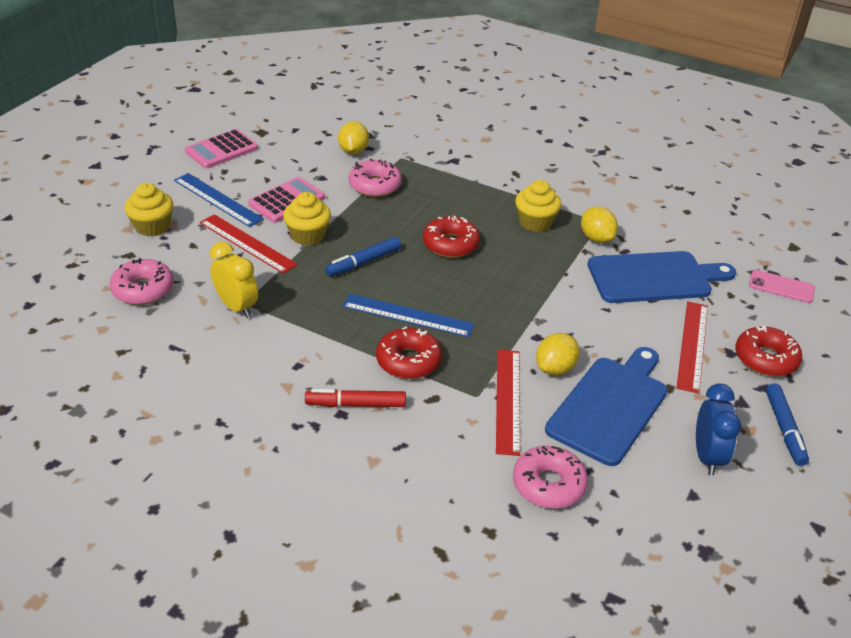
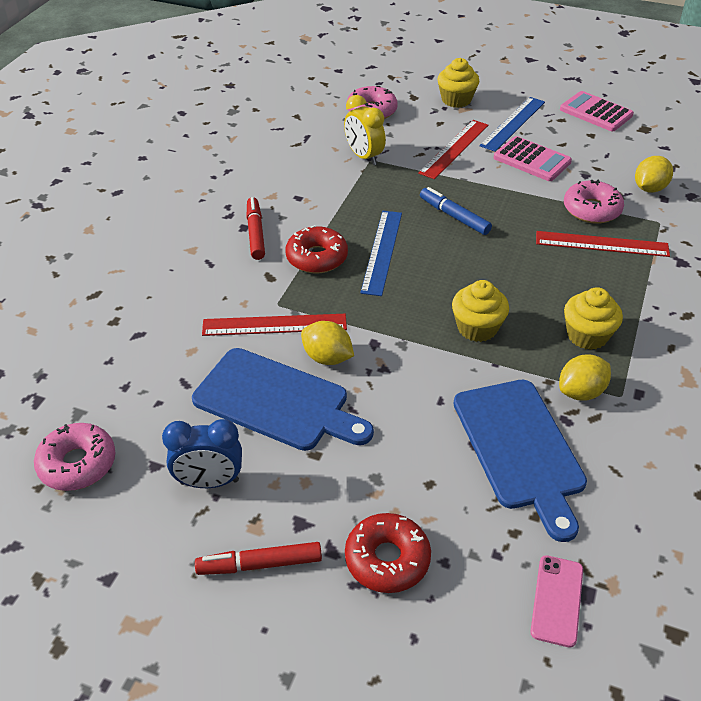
camera: 85 degrees right, 5 degrees up
(237, 307) = (364, 157): yellow clock -> yellow clock turned 105 degrees clockwise
(308, 235) = (482, 179): yellow cupcake -> yellow cupcake (477, 328)
(353, 151) = (649, 188): yellow lemon -> yellow lemon turned 45 degrees counterclockwise
(450, 244) = (510, 271): red donut -> none
(548, 485) = (167, 356): pink donut -> pink donut (77, 464)
(692, 345) = (394, 481): red ruler -> red ruler (601, 244)
(784, 429) = (260, 564): blue marker -> red marker

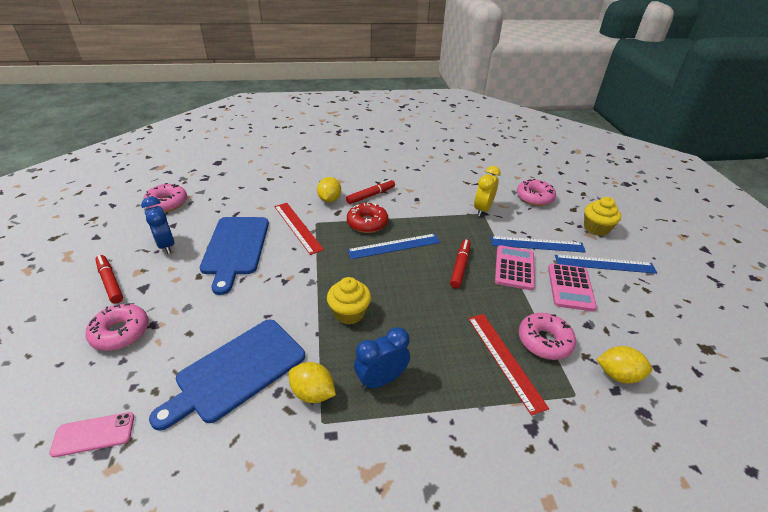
camera: 60 degrees right, 5 degrees down
(327, 358) = (281, 255): yellow lemon -> yellow lemon (329, 199)
(387, 559) = (121, 332): red donut -> pink donut
(454, 149) = (537, 244): red ruler -> blue ruler
(454, 216) = (460, 267): blue marker -> red marker
(587, 335) = (381, 380): yellow cupcake -> blue clock
(596, 112) = (685, 308): pink calculator -> pink calculator (514, 268)

